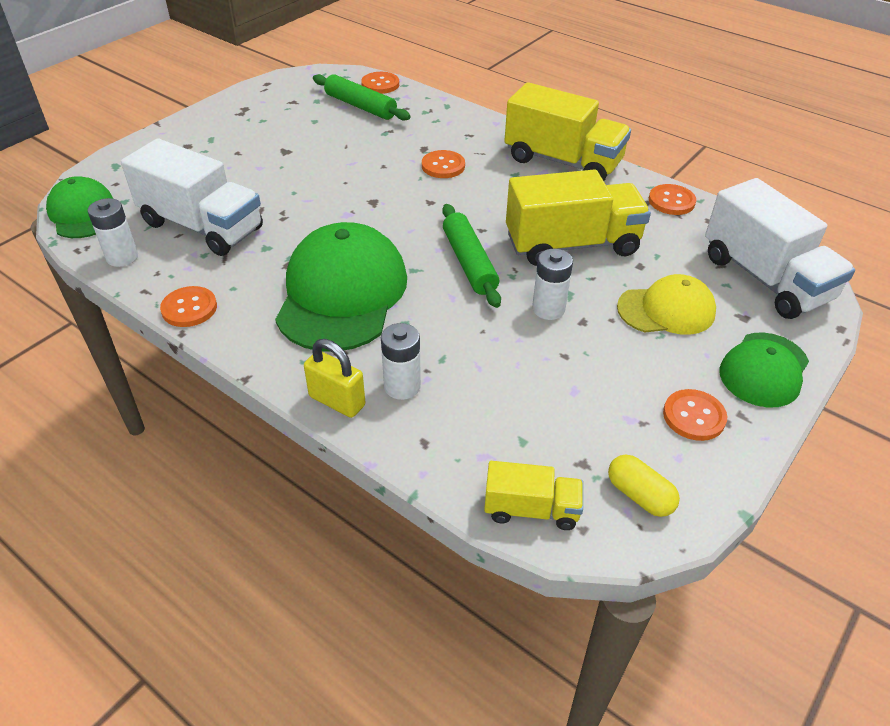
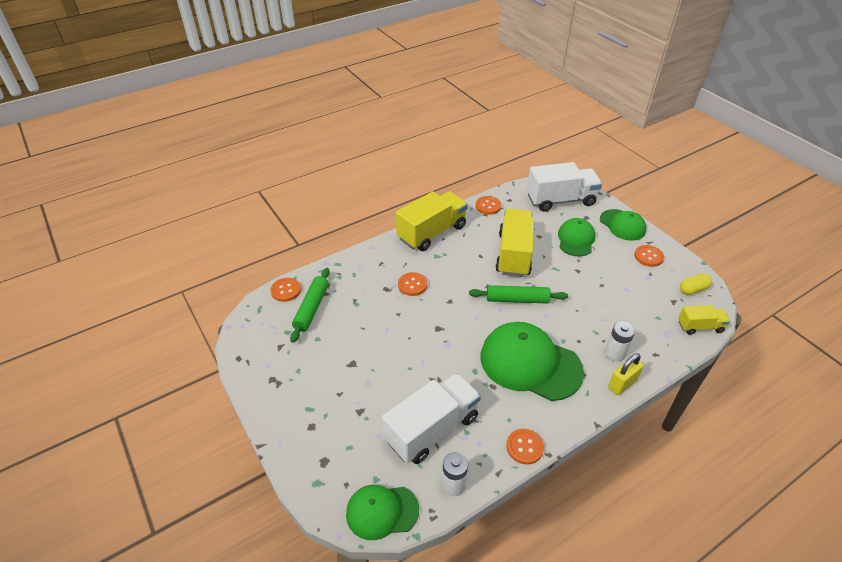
camera: 70 degrees left, 0 degrees up
(360, 106) = (311, 308): green rolling pin -> green rolling pin turned 45 degrees counterclockwise
(531, 509) = (700, 327): yellow truck -> yellow truck turned 60 degrees clockwise
(548, 309) = (565, 280): white battery -> none
(666, 310) = (576, 239): yellow cap -> green cap

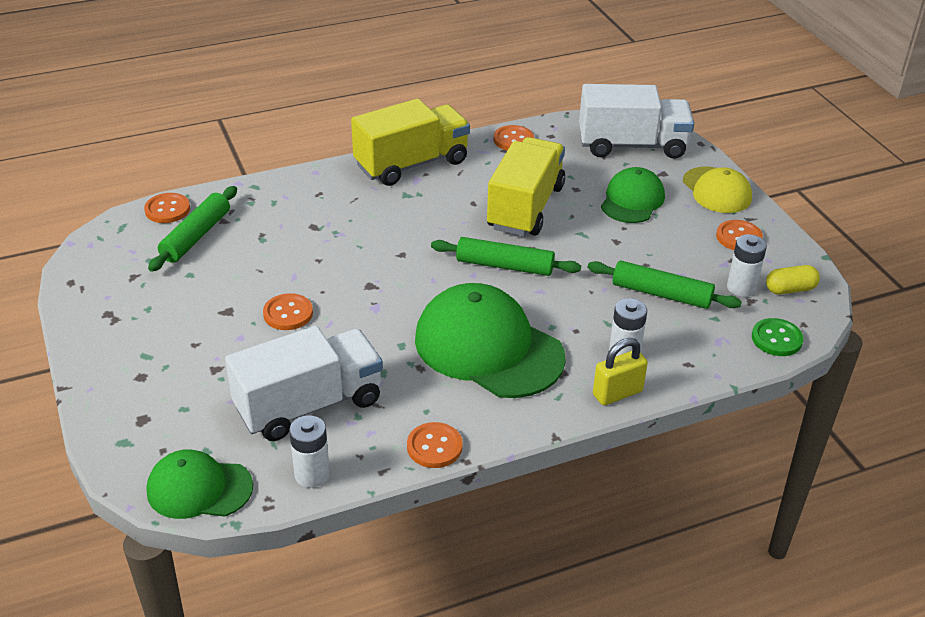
camera: 10 degrees right, 5 degrees down
(412, 285) = (354, 226): orange button -> orange button (288, 313)
(619, 305) = (661, 294): none -> green rolling pin
(622, 225) = (716, 190): green cap -> yellow cap
(664, 293) = (741, 288): none -> white battery
(700, 327) = (776, 339): yellow truck -> green button

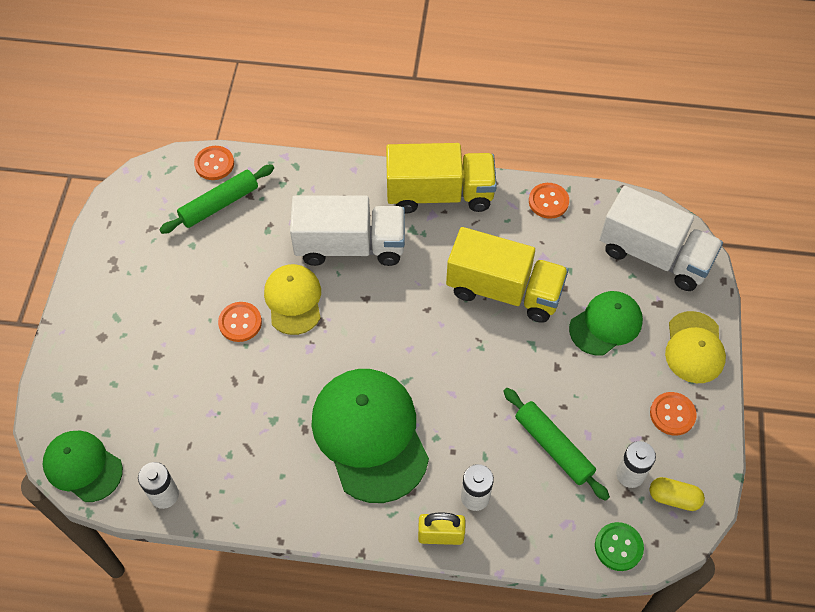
camera: 30 degrees right, 20 degrees up
(309, 405) = (201, 426): white truck -> white truck (350, 246)
(330, 279) = (293, 300): none -> yellow cap
(434, 447) = (266, 515): orange button -> none
(504, 266) = (441, 351): green rolling pin -> none
(525, 207) = (504, 290): yellow truck -> yellow truck turned 60 degrees clockwise

